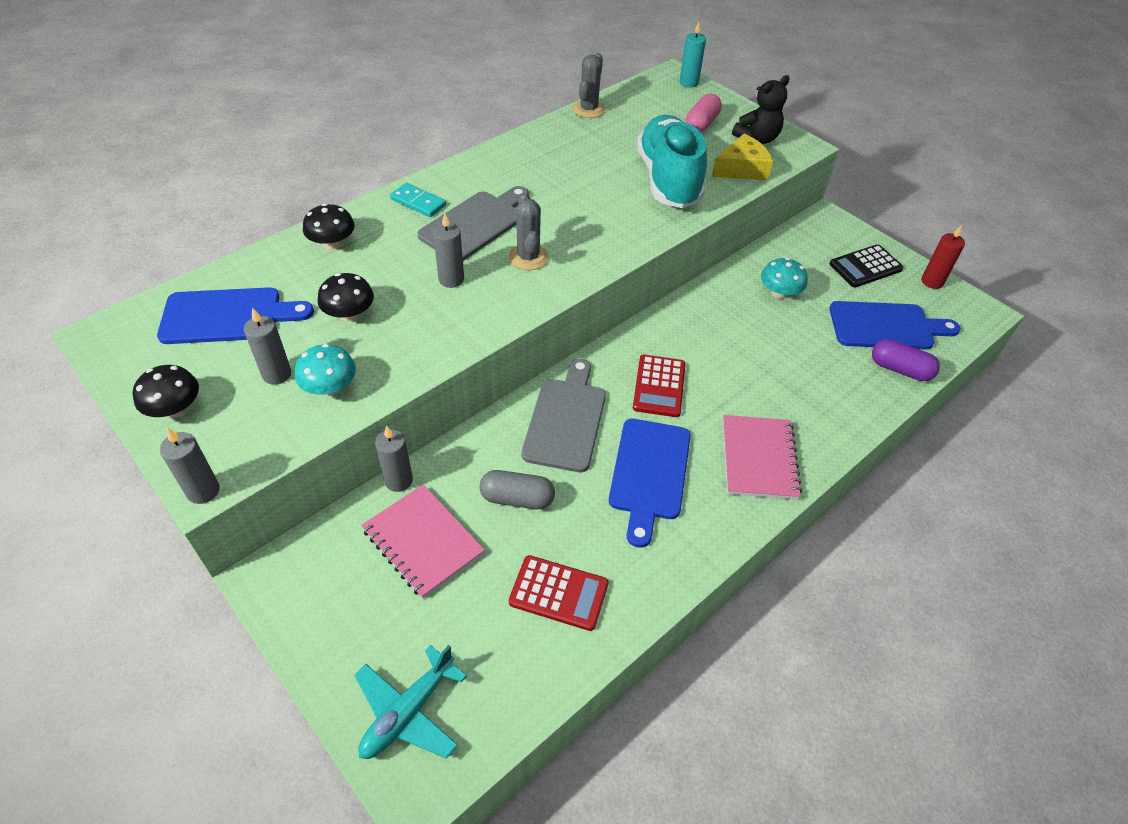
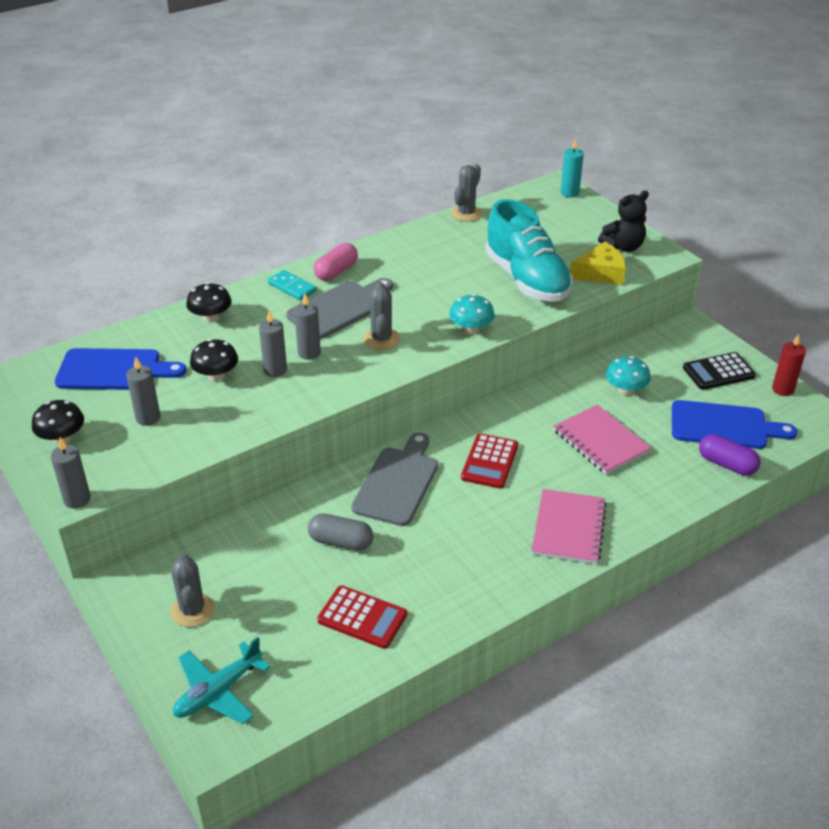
camera: 10 degrees right, 10 degrees down
(330, 387) = (190, 431): turquoise mushroom -> turquoise mushroom (471, 329)
(361, 605) = (192, 610): none -> grey cactus
(398, 480) = (240, 519): grey candle -> grey candle (275, 370)
(423, 541) = (253, 568): pink notebook -> pink notebook (600, 441)
(649, 473) = (464, 532): blue cutting board -> none
(668, 180) = (527, 280): turquoise shoe -> turquoise shoe turned 150 degrees clockwise
(701, 124) = (572, 231): pink capsule -> pink capsule (336, 272)

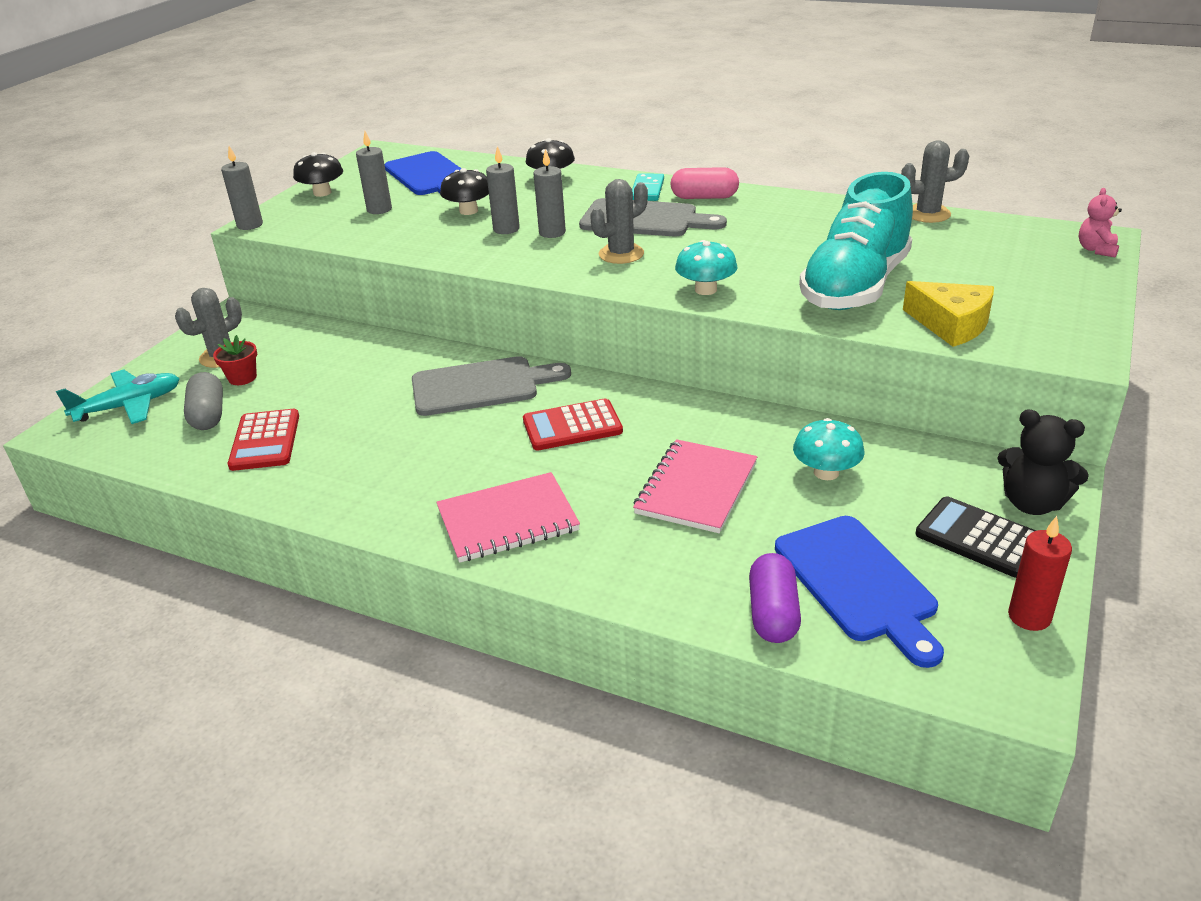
camera: 60 degrees right, 5 degrees down
(218, 691) = (129, 406): turquoise plane -> turquoise plane turned 135 degrees clockwise
(246, 606) = (242, 378): none -> red flower pot
(341, 542) = (365, 389): grey capsule -> grey capsule (208, 415)
(569, 193) = (1096, 250): turquoise candle -> pink teddy bear
(623, 247) = (1042, 320): black teddy bear -> black teddy bear (1032, 503)

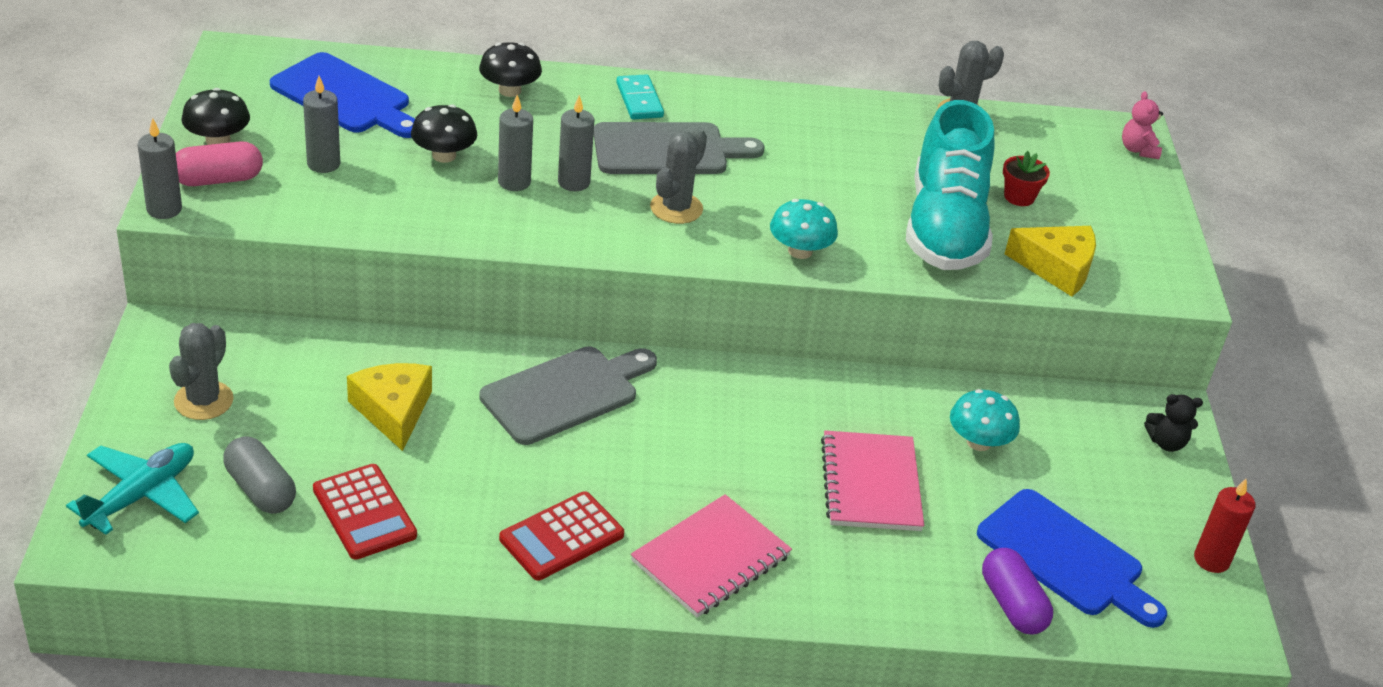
camera: 30 degrees left, 5 degrees up
(242, 378) = (259, 428): red flower pot -> red flower pot (1019, 197)
(343, 380) = (393, 411): none -> yellow cheese
(572, 426) = (701, 430): red calculator -> red calculator (561, 537)
(704, 197) = (712, 106): pink capsule -> pink capsule (218, 179)
(979, 538) = (1140, 488): black calculator -> none
(1032, 503) = (1166, 443): black teddy bear -> black teddy bear, size x0.65

